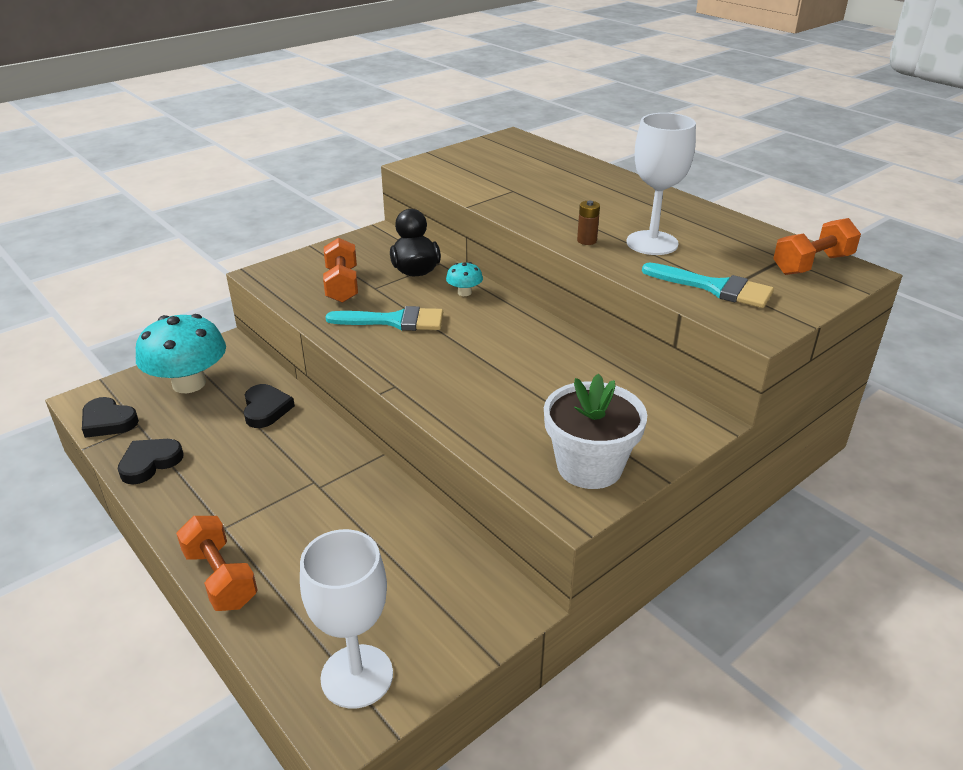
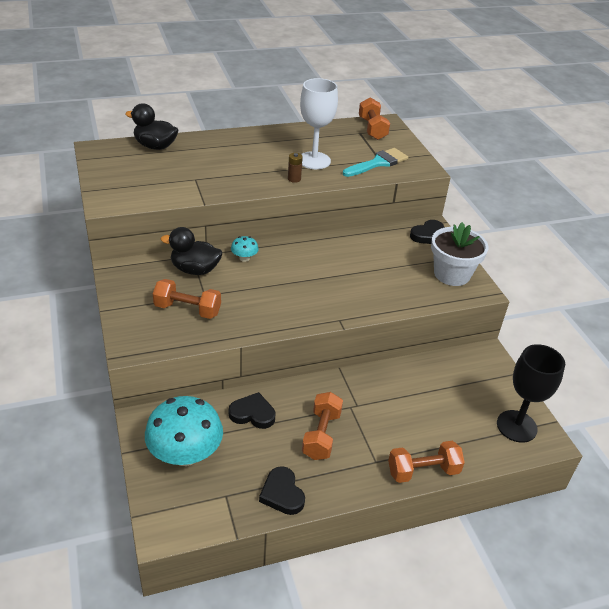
camera: 70 degrees left, 5 degrees up
(108, 421) = (208, 516): black heart -> black heart (428, 235)
(252, 469) = (321, 435): none -> orange dumbbell
(357, 676) = (516, 426): white goblet -> black goblet
(394, 321) = (259, 298): turquoise brush -> none
(554, 157) = (155, 146): none -> black duck

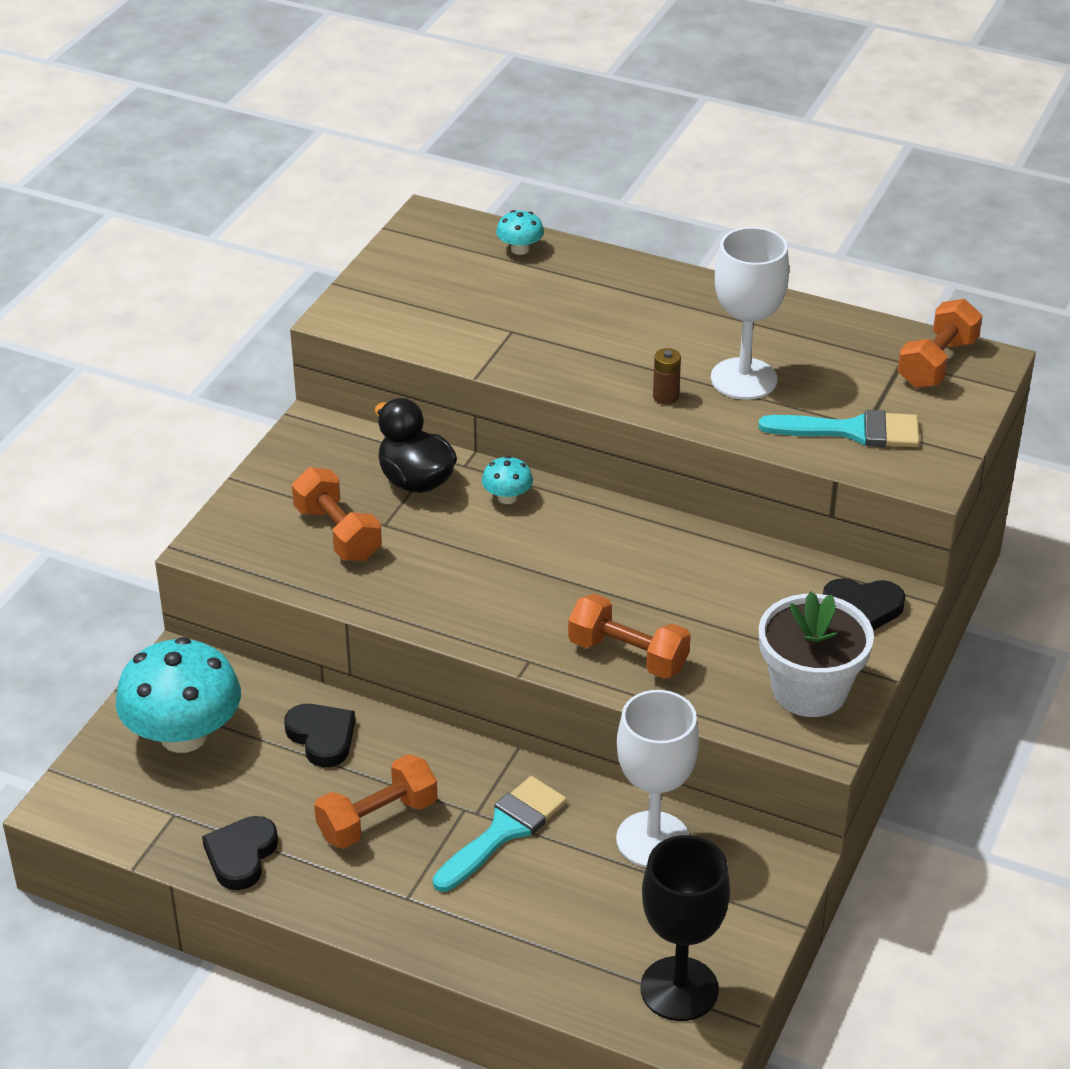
camera: 45 degrees right, 0 degrees up
(155, 146) = (520, 249): black duck -> turquoise mushroom
(377, 405) = (504, 830): none -> turquoise brush
(423, 471) = (455, 951): orange dumbbell -> orange dumbbell (628, 655)
(433, 373) = (652, 840): none -> white goblet

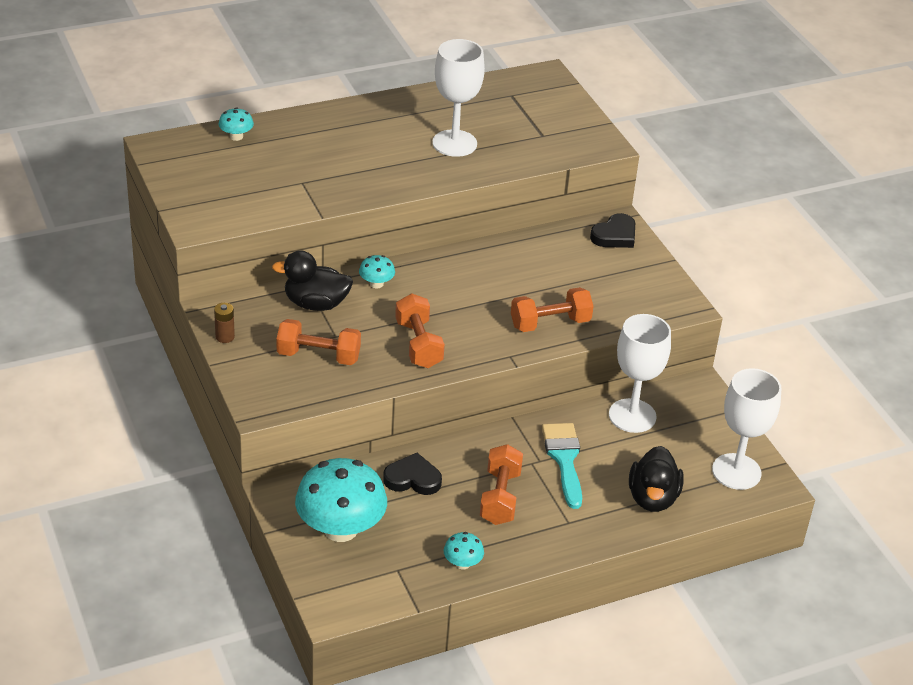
camera: 50 degrees left, 0 degrees up
(241, 856) = (462, 563): black heart -> turquoise mushroom
(536, 943) = (652, 498): none -> black duck
(665, 397) = (432, 173): brown battery -> brown battery (225, 337)
(679, 989) = (736, 472): black goblet -> white goblet
(809, 690) = (648, 287): white flower pot -> none
(852, 431) = (541, 141): turquoise brush -> none
(937, 363) = (528, 87): orange dumbbell -> orange dumbbell (418, 344)

